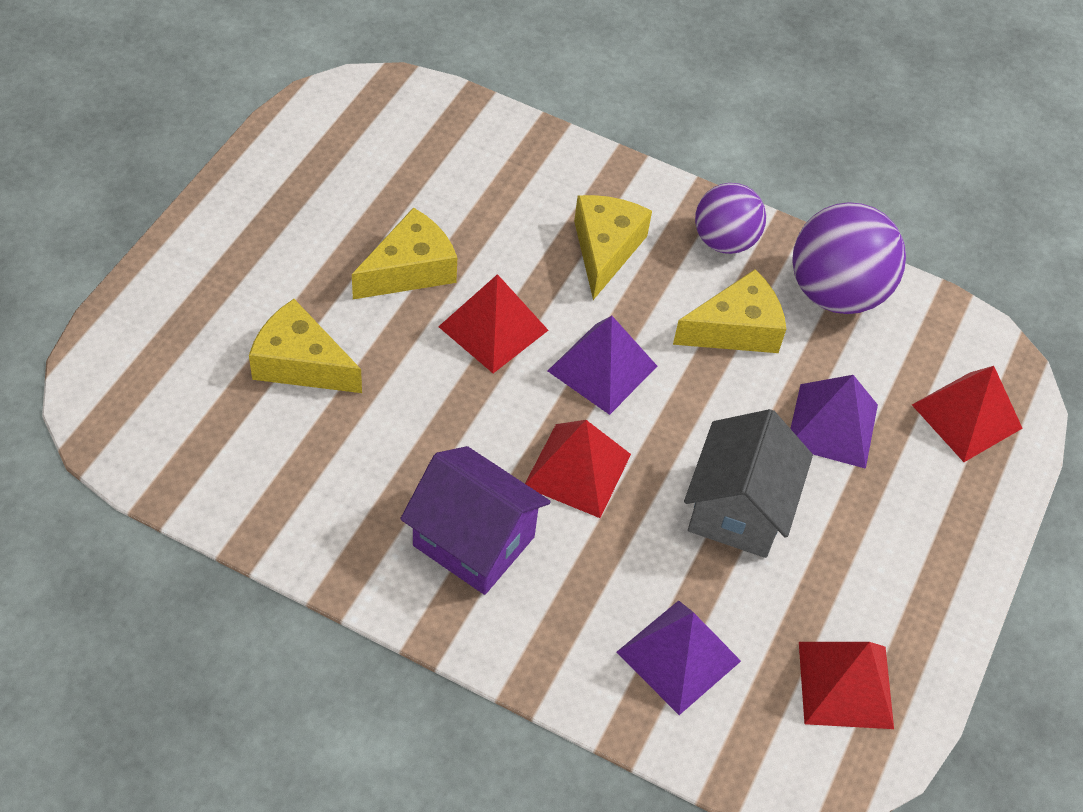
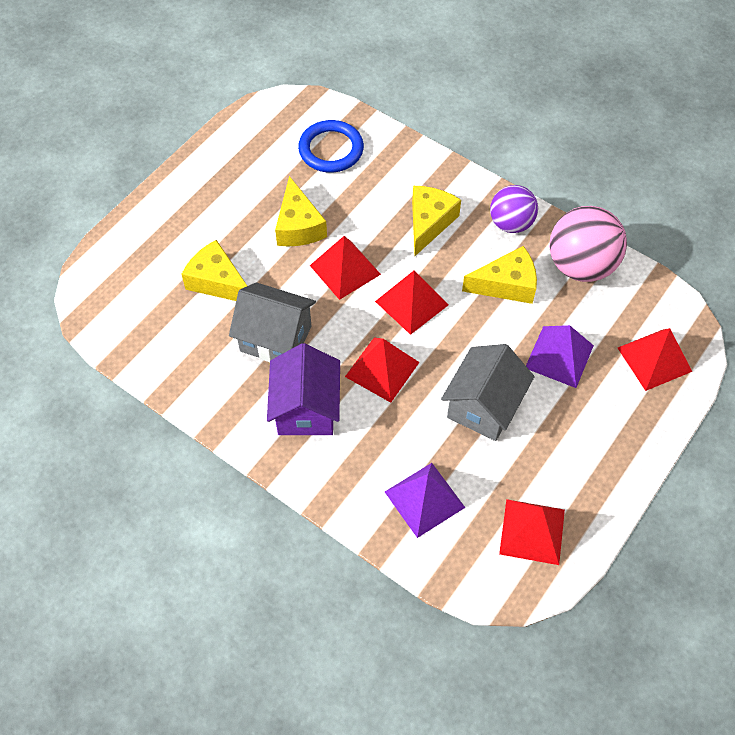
camera: 15 degrees right, 5 degrees up
(407, 440) = (275, 338): none -> grey house
(410, 270) = (298, 226): yellow cheese -> yellow cheese turned 105 degrees clockwise
(438, 154) = (331, 149): none -> blue ring
(474, 541) = (306, 409): purple house -> purple house turned 45 degrees clockwise
(602, 368) = (411, 303): purple pyramid -> red pyramid
(836, 293) = (580, 265): purple ball -> pink ball

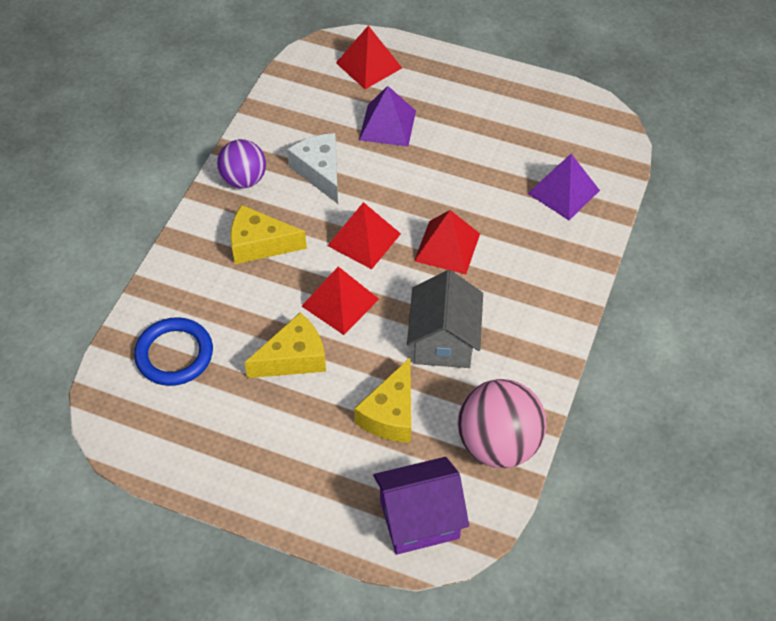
camera: 105 degrees left, 5 degrees down
(306, 409) = (512, 296): purple house -> purple house (419, 519)
(484, 406) = (458, 167): grey house -> none
(506, 285) = (320, 172): yellow cheese -> white cheese
(532, 531) = (560, 120): red pyramid -> none
(580, 265) = (281, 123): pink ball -> pink ball (498, 444)

